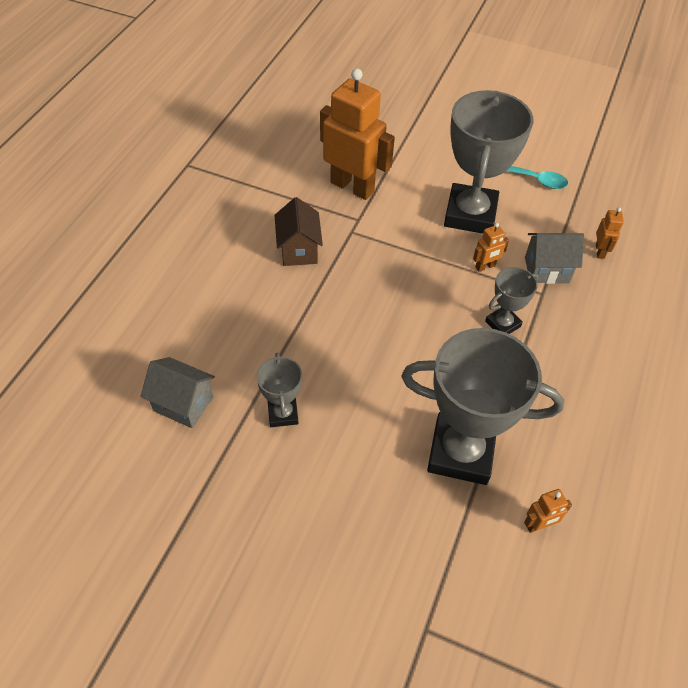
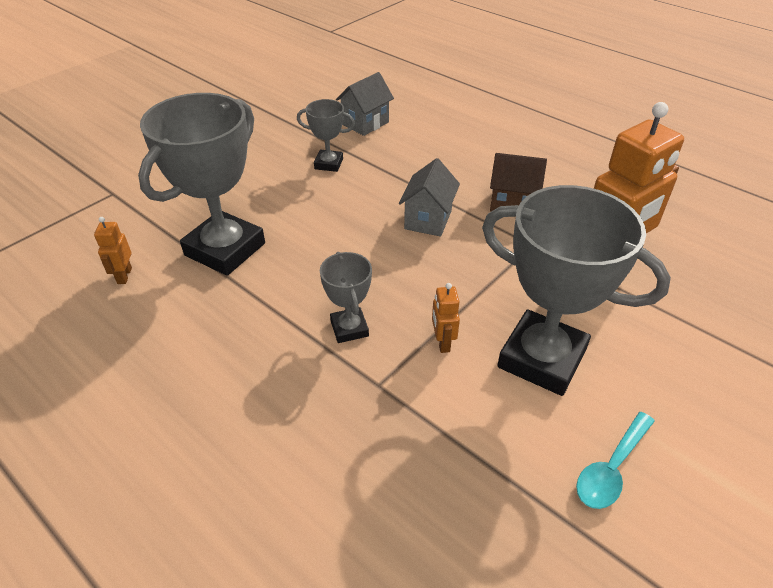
camera: 110 degrees right, 10 degrees down
(546, 270) = (415, 406): grey house -> grey house (428, 220)
(600, 251) = (428, 494): orange robot -> none

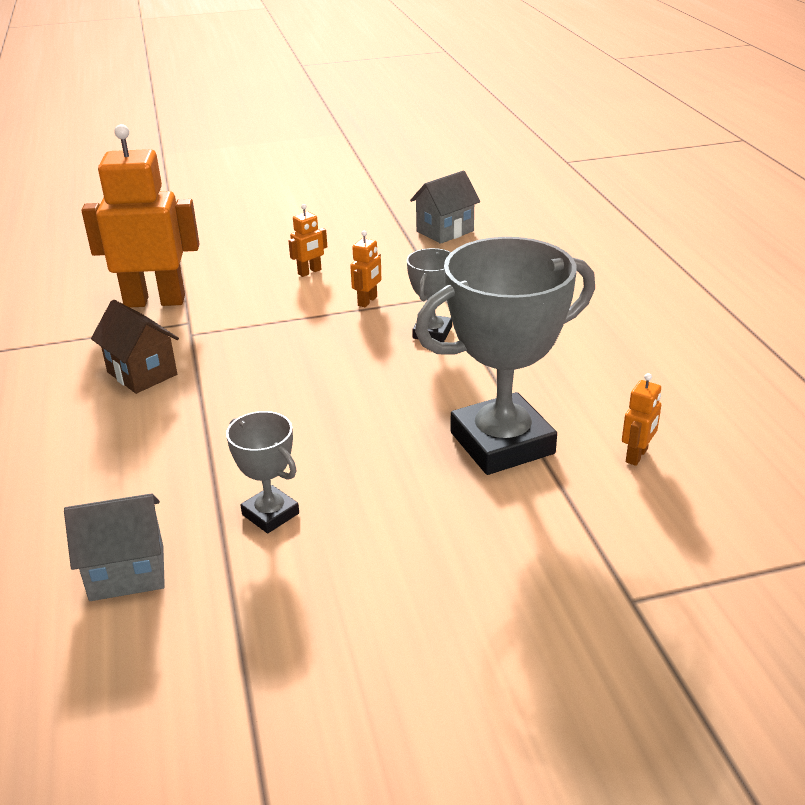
camera: 145 degrees left, 10 degrees down
(428, 220) = (249, 390): grey house -> grey house (445, 231)
(541, 358) = (309, 272): grey trophy -> orange robot
(611, 468) = (345, 226): turquoise spoon -> none

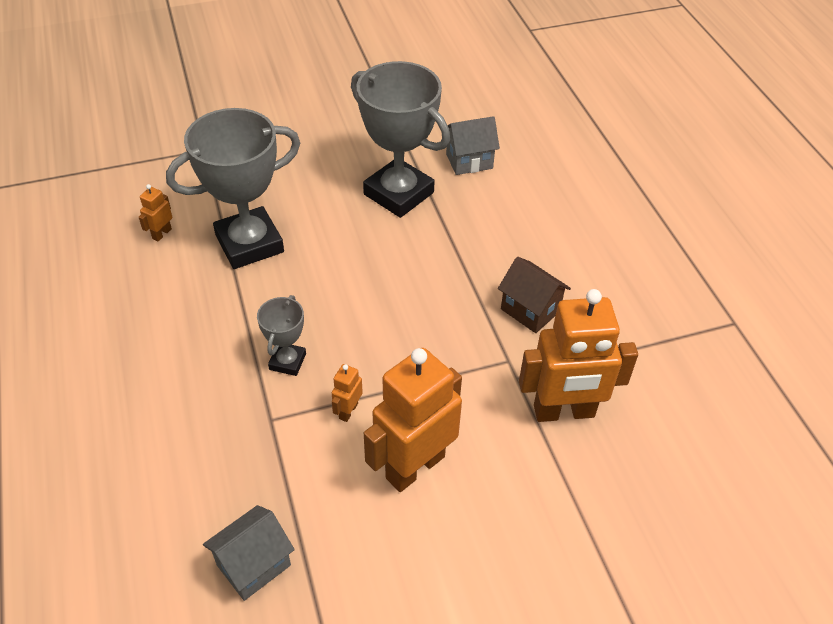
camera: 175 degrees right, 15 degrees up
(270, 514) = (398, 193): grey trophy -> grey trophy, size x2.05
(309, 272) = (414, 467): orange robot -> orange robot, size x2.37

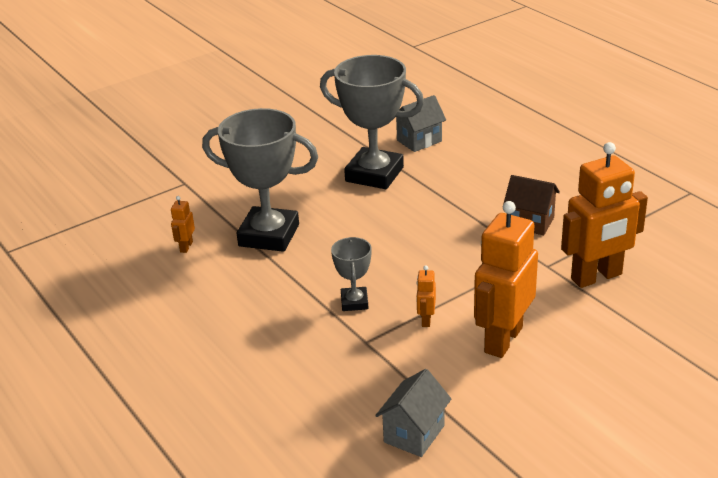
camera: 15 degrees left, 15 degrees down
(249, 243) = (269, 235): grey trophy -> grey trophy turned 60 degrees clockwise

